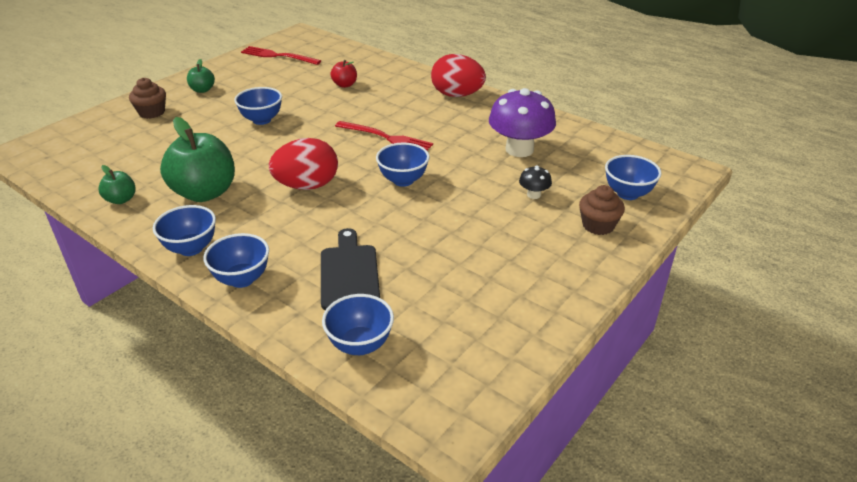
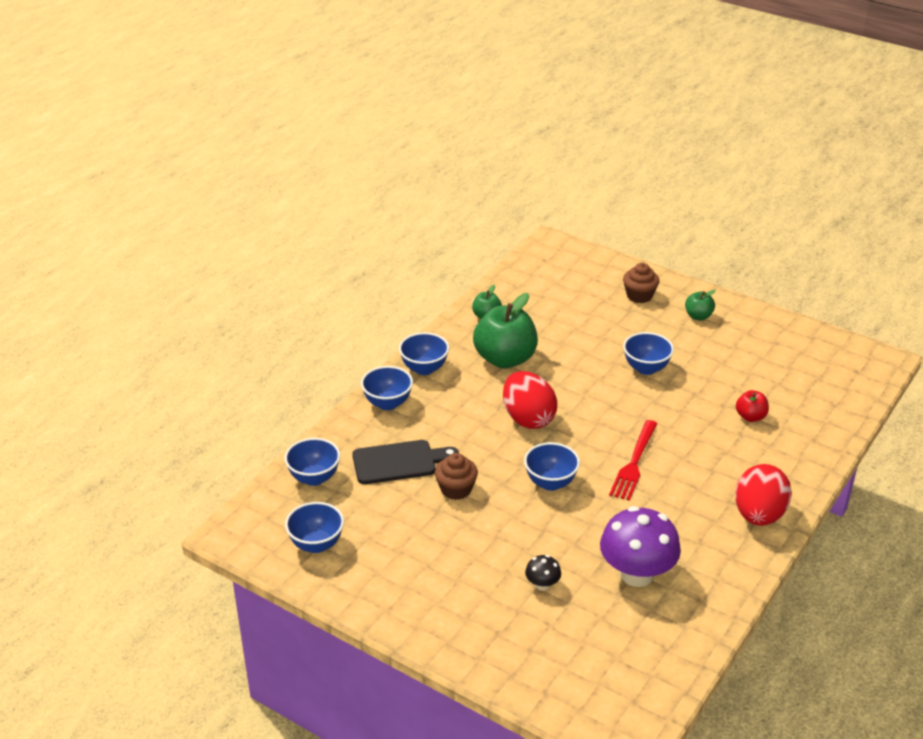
camera: 85 degrees right, 0 degrees up
(277, 56) = (806, 352): red fork -> none
(598, 225) = (492, 636): brown cupcake -> brown cupcake (456, 489)
(627, 194) = (559, 668): blue bowl -> blue bowl (316, 544)

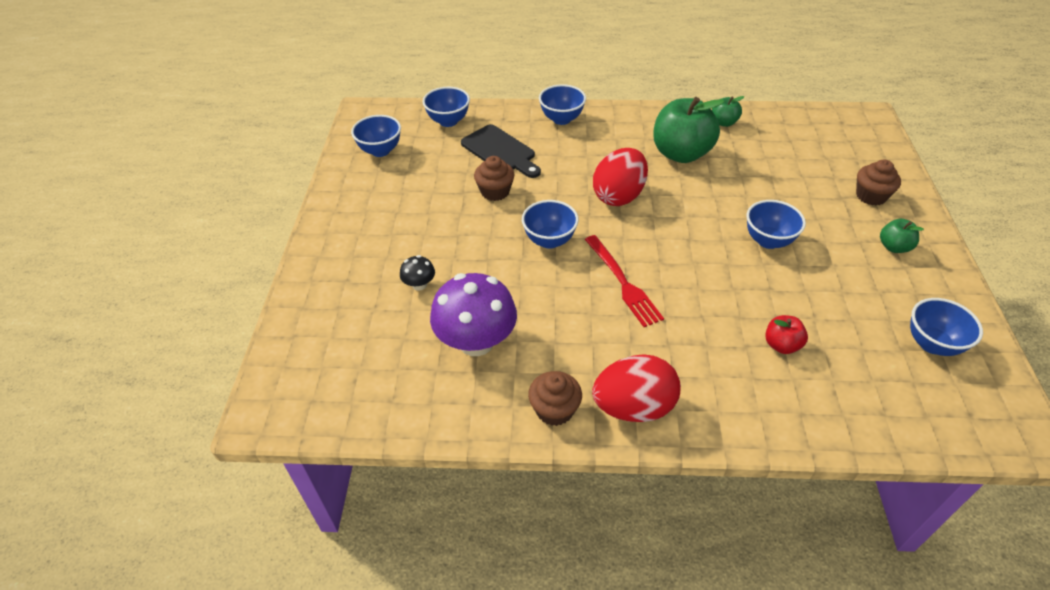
camera: 60 degrees right, 10 degrees up
(424, 369) = (621, 119): blue bowl -> blue bowl (932, 344)
(634, 463) = (624, 283): red fork -> red fork turned 105 degrees counterclockwise
(735, 557) = (554, 410): none -> brown cupcake

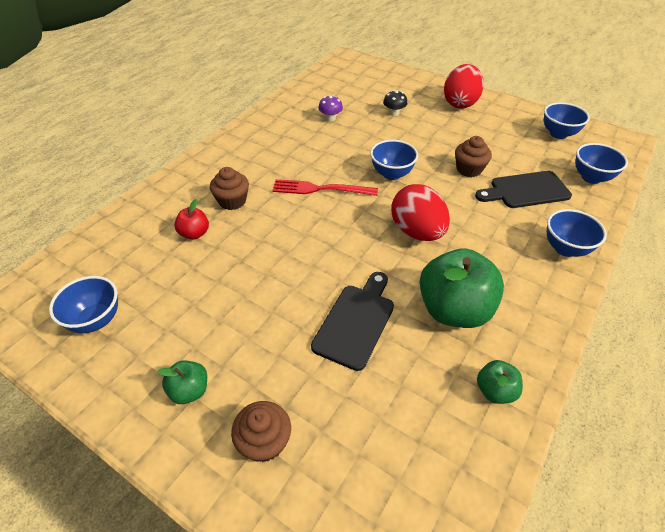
camera: 120 degrees right, 0 degrees up
(476, 341) = (330, 118): purple mushroom -> purple mushroom, size x0.45
(554, 410) = (259, 127): brown cupcake -> brown cupcake (232, 201)
(633, 407) = (230, 151): red egg -> red egg (460, 103)
(745, 194) = (355, 322): none -> black cutting board
(768, 241) = (286, 295): blue bowl -> none

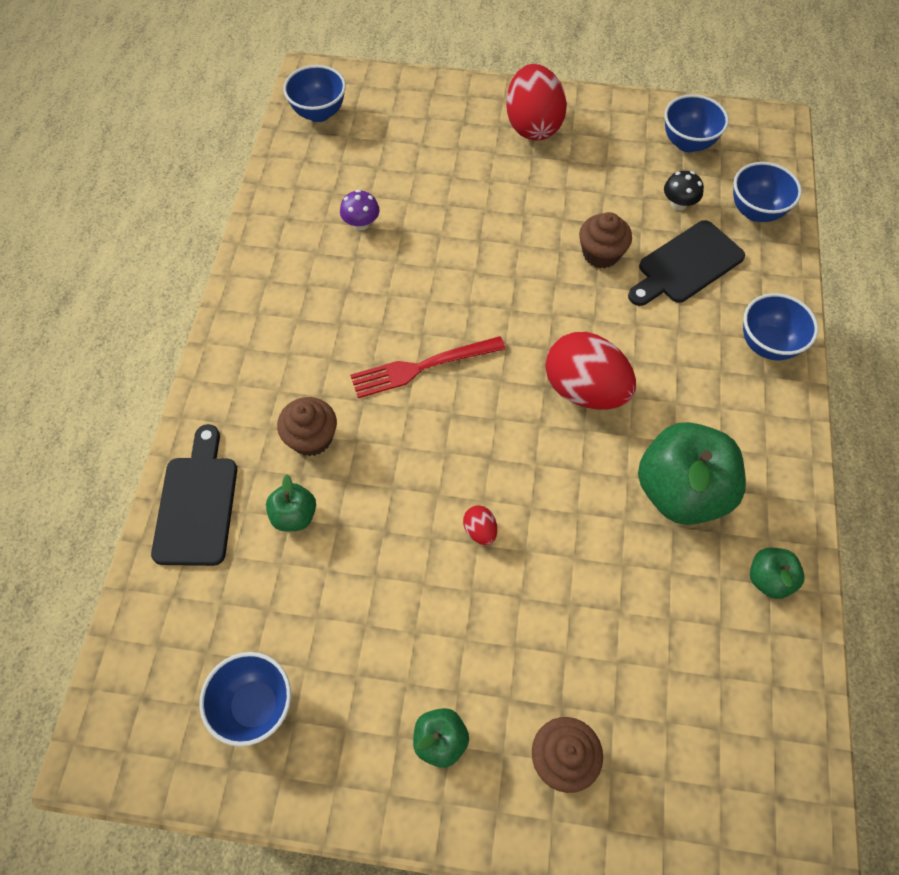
camera: 25 degrees left, 15 degrees up
(194, 233) = (294, 515): red apple -> green apple
(299, 281) = (480, 530): none -> red egg
(355, 322) = (579, 558): black cutting board -> black cutting board (197, 504)
(391, 174) = (504, 301): blue bowl -> blue bowl (319, 113)
(394, 113) = (449, 179): black mushroom -> black mushroom (678, 204)

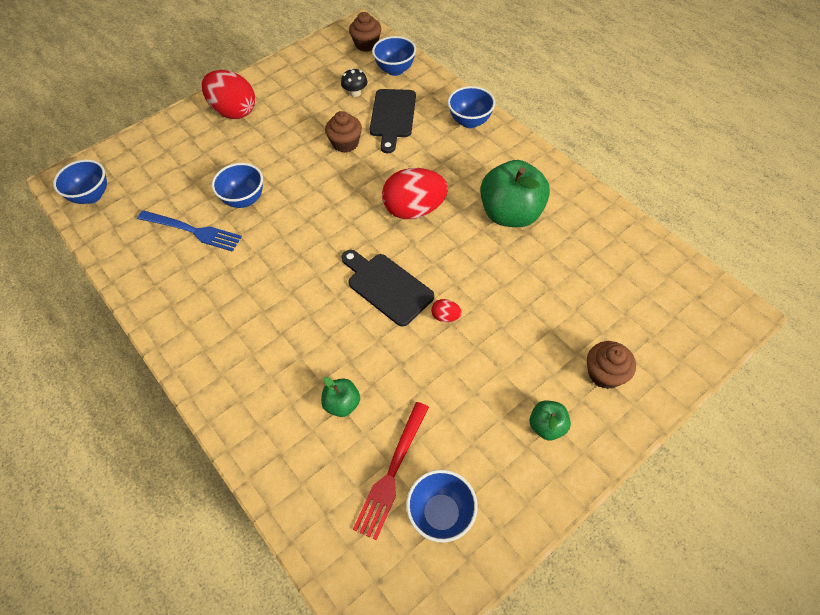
camera: 45 degrees left, 5 degrees down
(197, 504) = (277, 454): black cutting board -> black cutting board (387, 287)
(311, 438) = (302, 358): brown cupcake -> brown cupcake (366, 44)
(361, 223) = (193, 231): purple mushroom -> blue fork
(421, 368) = (319, 271): red fork -> red fork (392, 474)
(687, 143) = (326, 63): blue bowl -> blue bowl (244, 200)
(768, 579) = (589, 216): green apple -> none

